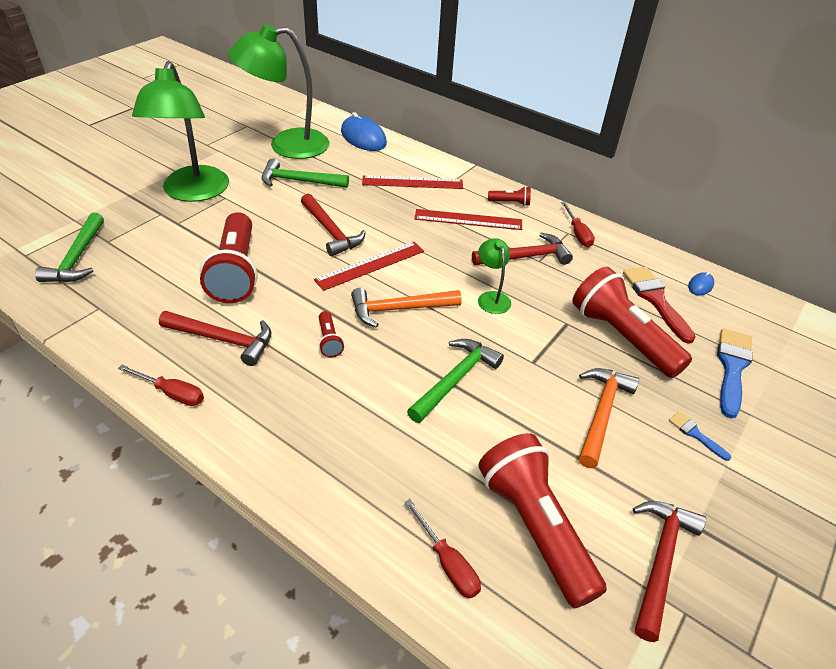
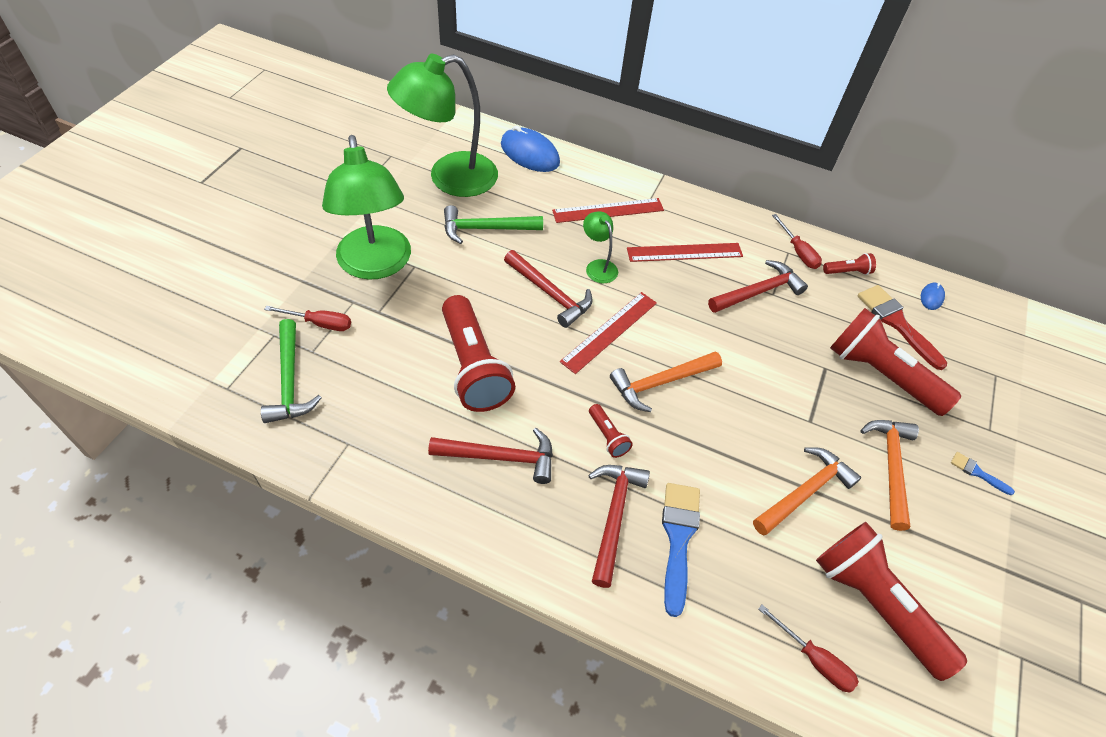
camera: 15 degrees left, 10 degrees up
(172, 393) = (479, 534): red screwdriver -> red screwdriver (320, 323)
(455, 379) = (747, 457): green hammer -> none
(491, 298) = (744, 350): green lamp -> green lamp (598, 266)
(502, 417) = (805, 492): none -> orange hammer
(510, 203) = (718, 222): red flashlight -> red flashlight (847, 272)
(660, 561) = (988, 612): red hammer -> red hammer (614, 517)
(732, 368) = (986, 390): blue brush -> blue brush (678, 538)

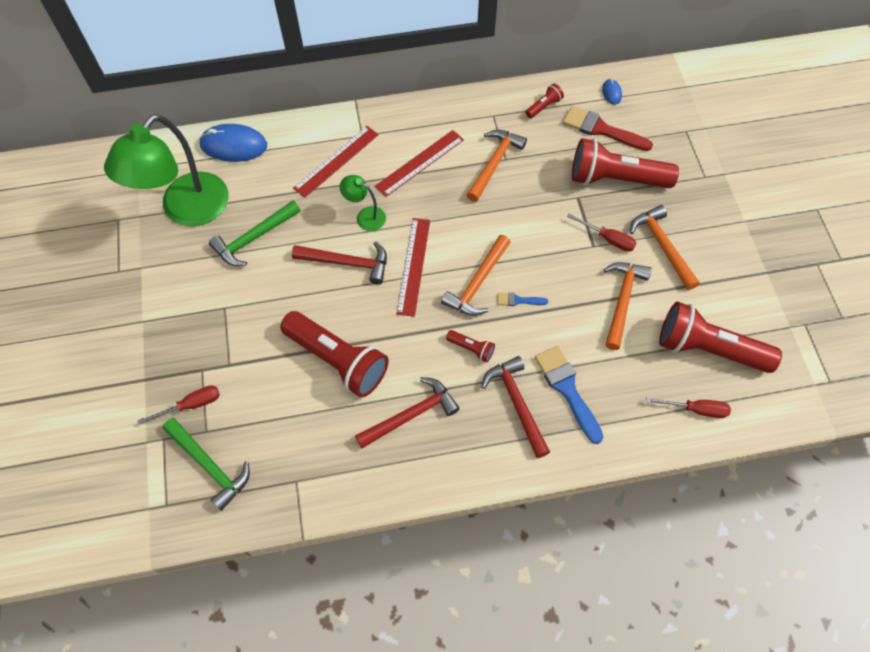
camera: 30 degrees left, 10 degrees up
(376, 265) = (192, 327): green lamp -> none
(758, 292) = (494, 163): red hammer -> orange hammer
(798, 252) = (499, 110): red screwdriver -> red screwdriver (608, 239)
(977, 472) = (715, 214): blue brush -> blue brush (518, 300)

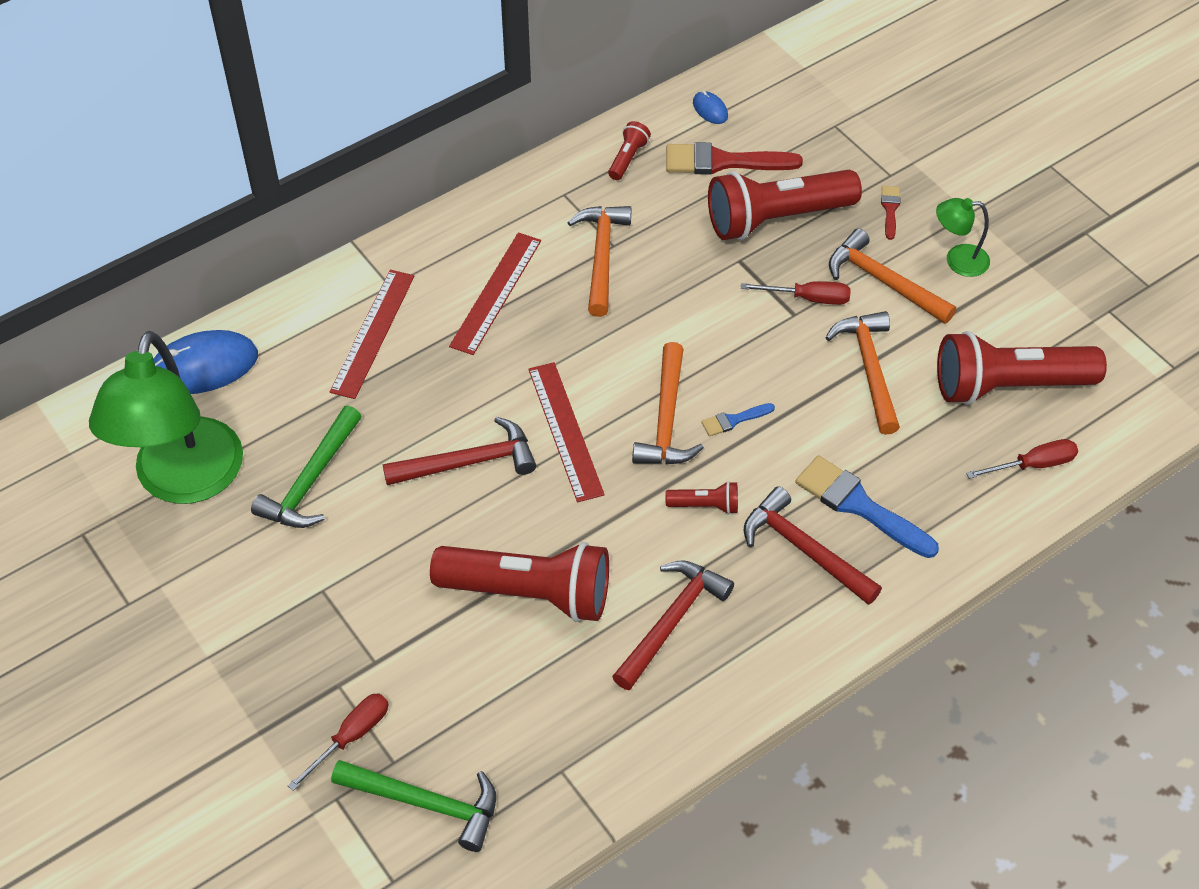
camera: 25 degrees left, 10 degrees down
(365, 216) = (458, 391): green lamp -> green lamp (957, 260)
(692, 199) = (890, 209): none -> red brush

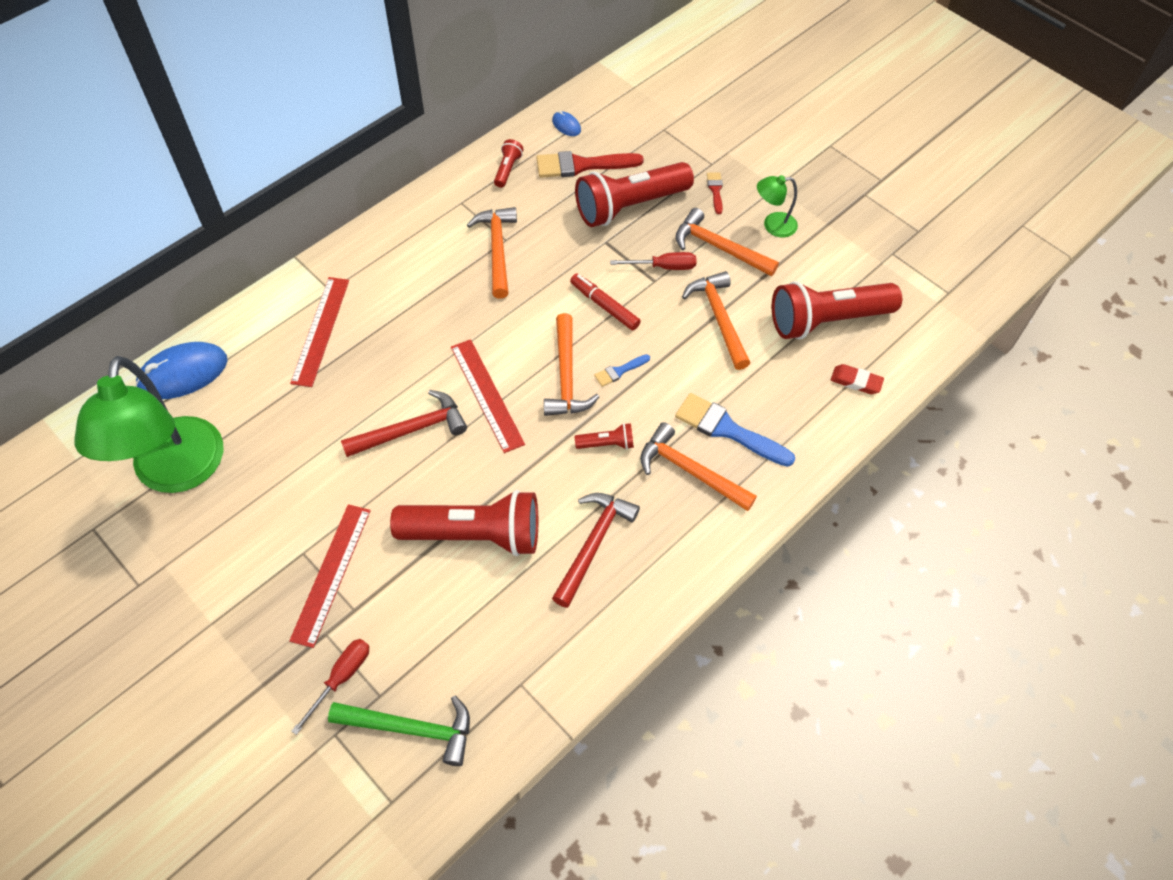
camera: 10 degrees left, 5 degrees up
(311, 481) = (283, 460): green hammer -> none
(496, 293) = (417, 287): red ruler -> red ruler (331, 574)
(726, 339) = (604, 306): none -> red marker
(804, 549) = (690, 471): red hammer -> orange hammer
(1033, 465) = (856, 381): red screwdriver -> red eraser

